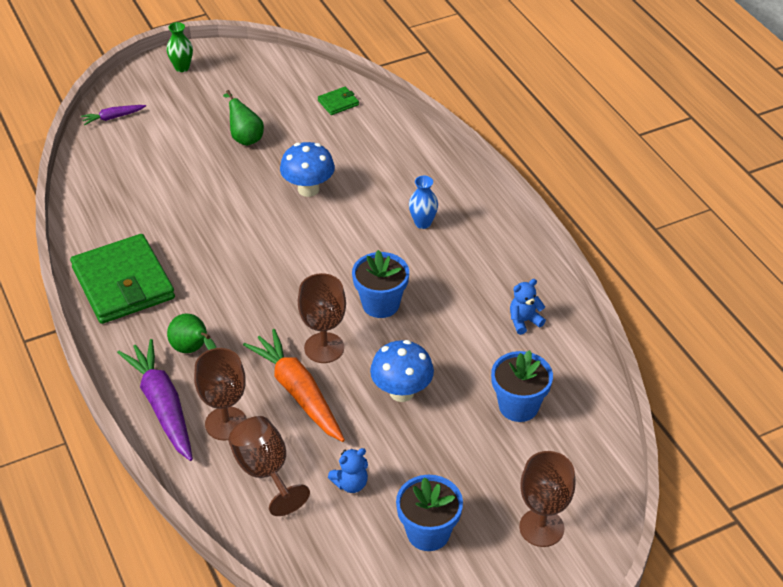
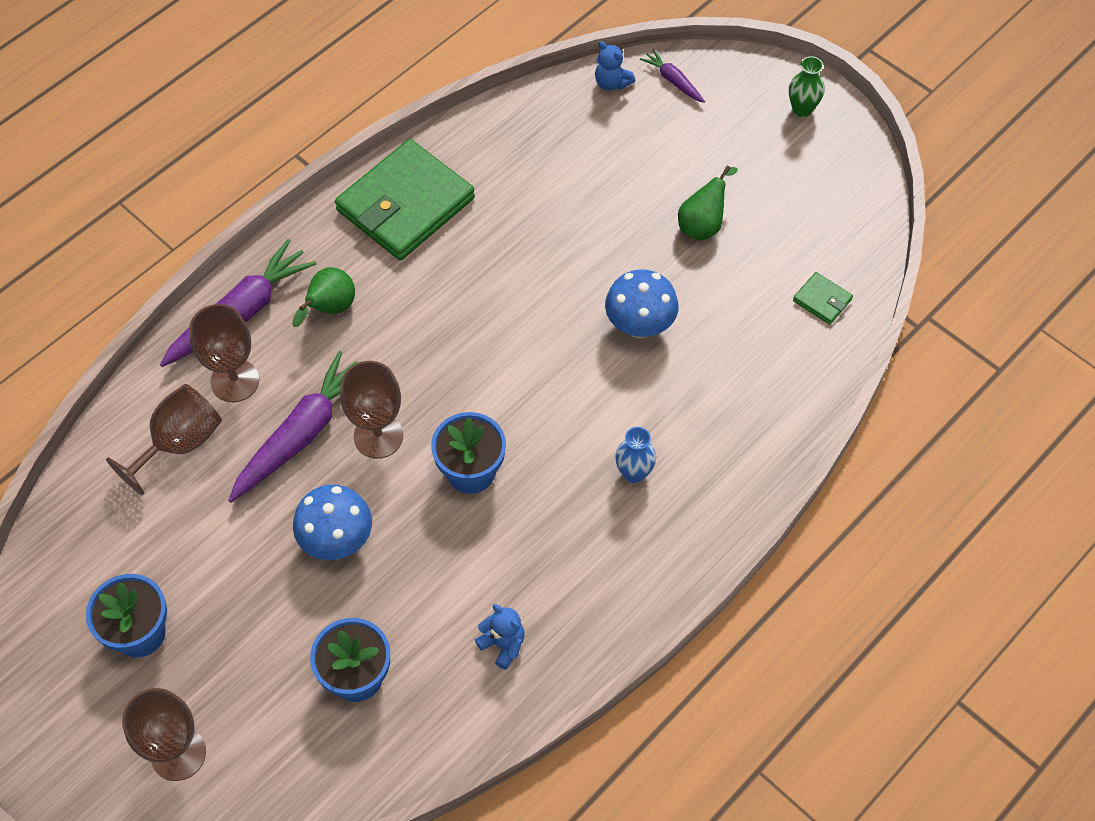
camera: 70 degrees right, 15 degrees up
(298, 392) = (301, 434): orange carrot -> purple carrot
(351, 484) = (186, 532): blue teddy bear -> blue teddy bear (612, 83)

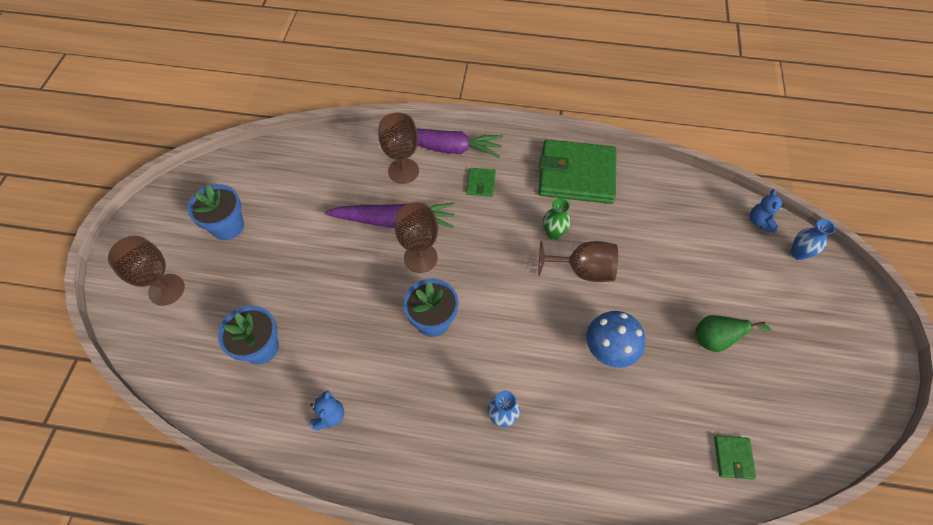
camera: 55 degrees right, 0 degrees up
(179, 443) = (349, 172): brown goblet -> brown goblet (583, 270)
(330, 309) = (481, 183): green pear -> green wallet
(337, 540) = (341, 281): blue mushroom -> none
(673, 81) = (798, 253): purple carrot -> blue vase
(802, 109) = (863, 344): green vase -> green vase (553, 233)

